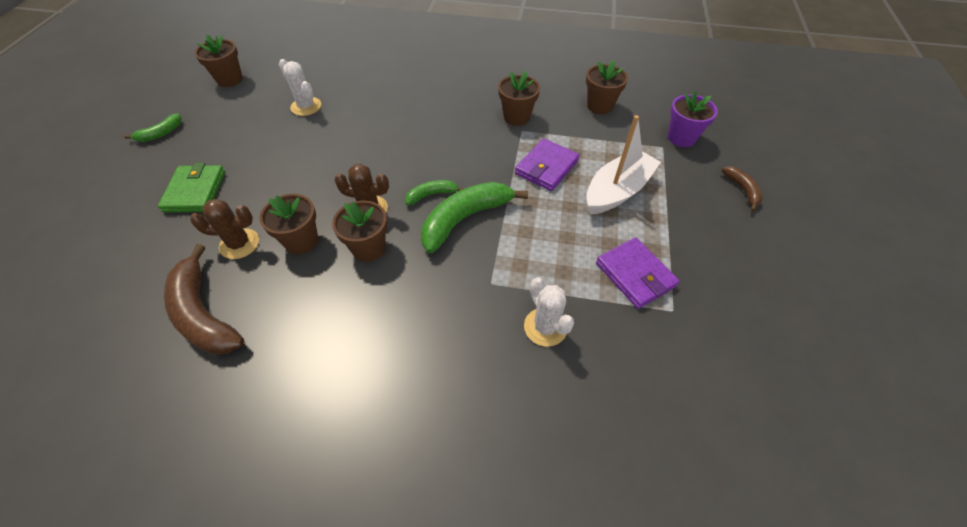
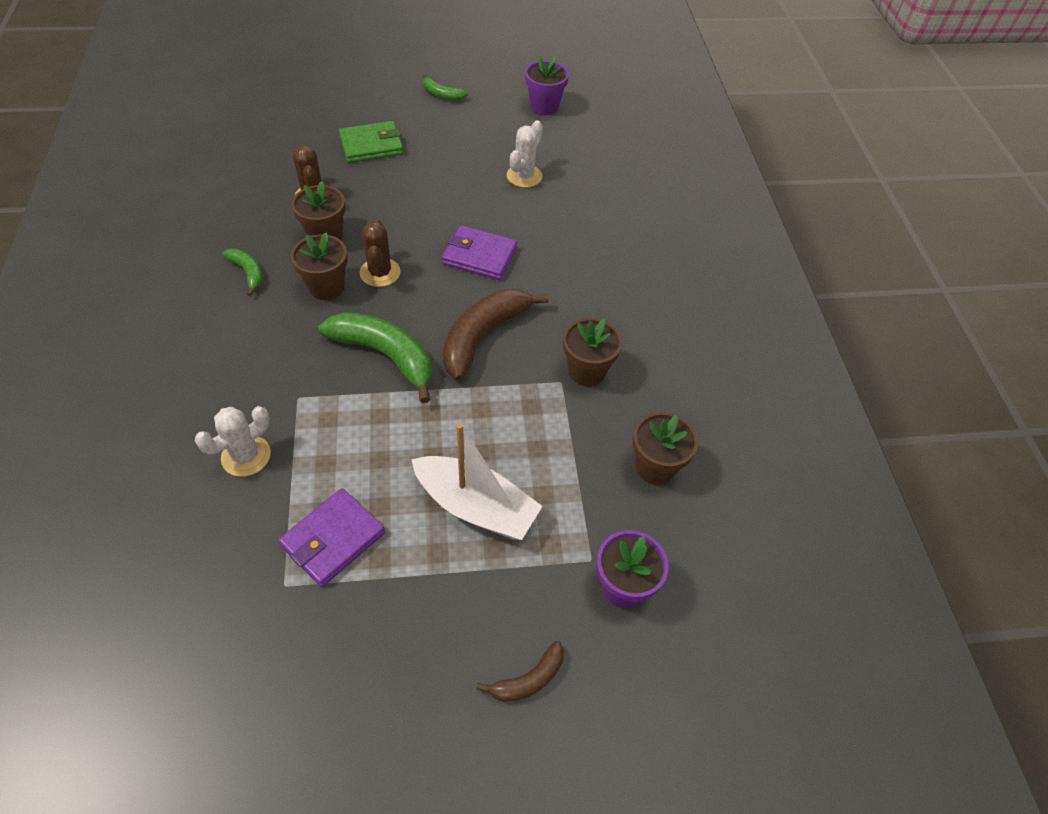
camera: 70 degrees right, 0 degrees up
(203, 313) = (233, 203): brown banana -> brown banana (483, 336)
(230, 79) = (544, 106): brown flower pot -> purple flower pot
(432, 195) = (415, 318): green banana -> green banana (248, 273)
(546, 167) = (497, 420): purple wallet -> purple wallet (479, 256)

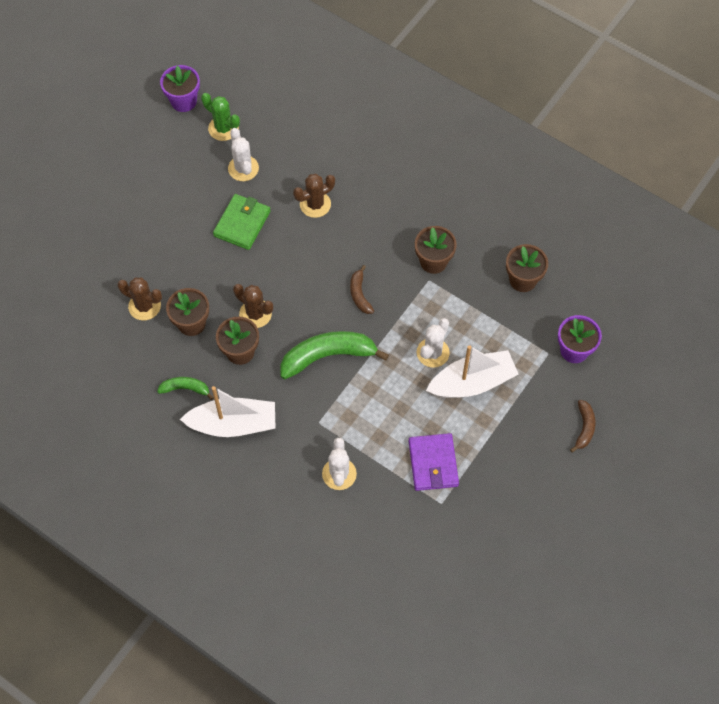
camera: 45 degrees left, 10 degrees up
(236, 331) = (233, 424): none -> white boat
(371, 145) = (122, 236): green wallet -> green wallet (242, 223)
(442, 94) = (107, 154): green banana -> none
(477, 443) = (432, 353): none -> white cactus
(479, 256) = (292, 248): purple wallet -> none
(483, 336) = (360, 294): brown banana -> brown banana, size x0.51
(544, 243) = (315, 204): none -> brown cactus
(548, 142) = (223, 128): none -> green cactus

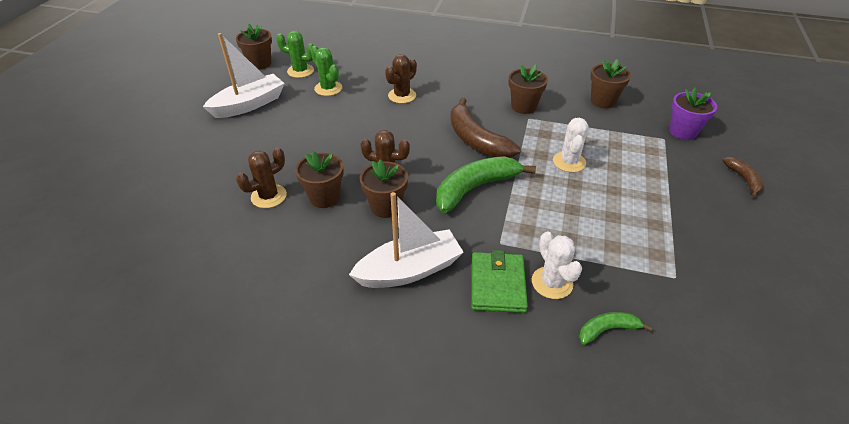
camera: 20 degrees left, 20 degrees down
(144, 306) = (269, 196): brown cactus -> brown cactus turned 45 degrees counterclockwise
(183, 101) = (260, 63): purple flower pot -> brown flower pot
(185, 388) = (340, 253): green banana -> green banana (607, 330)
(242, 223) = (343, 120): green wallet -> green wallet (497, 285)
(243, 168) = (328, 88): white cactus -> green cactus
(360, 294) = (476, 140): brown banana -> brown banana, size x1.95
(433, 463) = (638, 245): purple wallet -> none
(472, 382) = (620, 173): white boat -> white boat (249, 105)

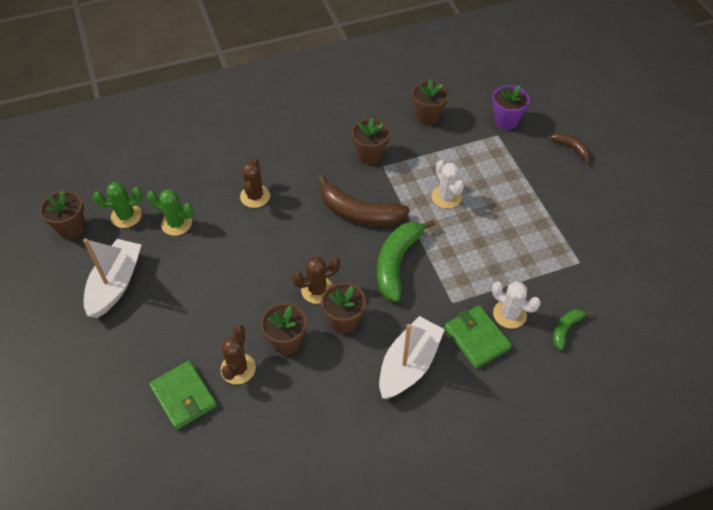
camera: 35 degrees left, 10 degrees up
(211, 193) = (183, 396): none -> green wallet

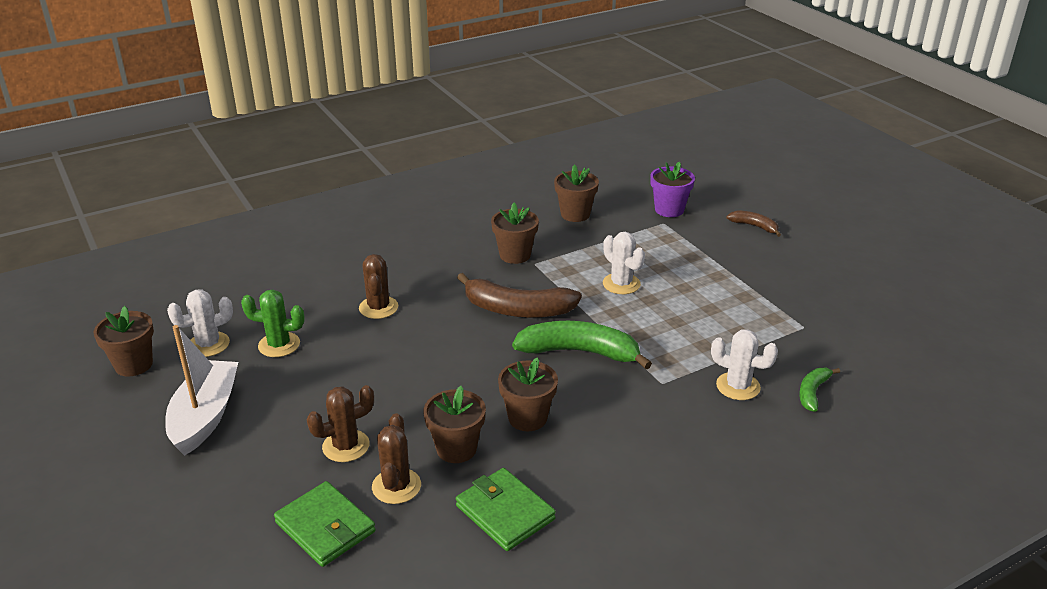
camera: 10 degrees left, 20 degrees down
(126, 216) = (208, 344): green cactus -> white cactus
(317, 290) = (484, 391): brown cactus -> brown cactus (346, 446)
(397, 263) = (579, 352): green banana -> green banana turned 90 degrees clockwise
(409, 365) = (627, 453): white boat -> none
(476, 338) = (705, 415): green wallet -> green wallet (505, 512)

